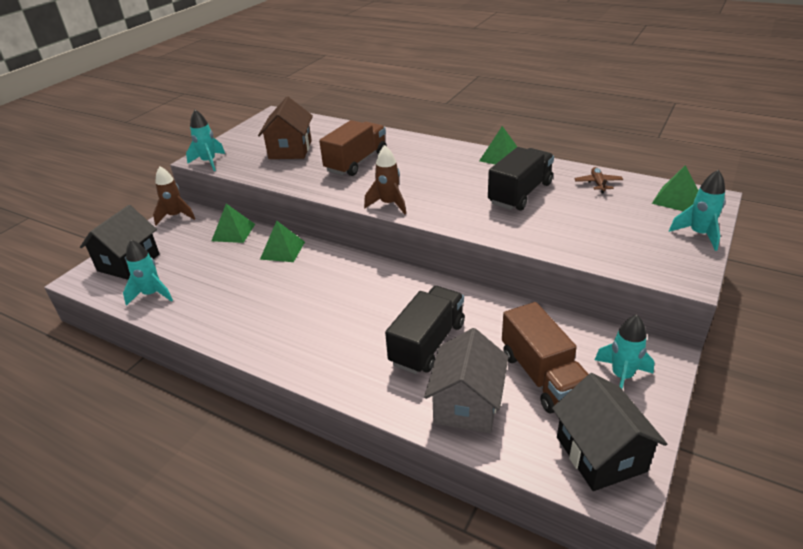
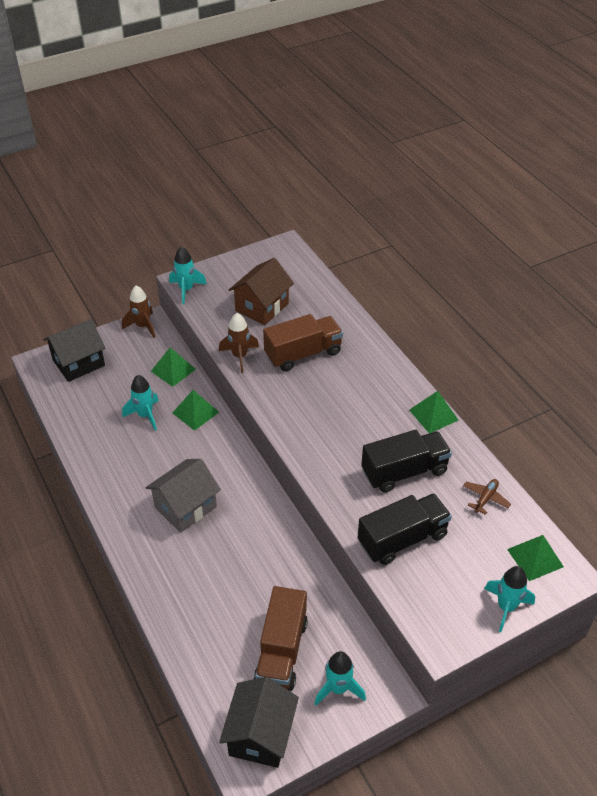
camera: 30 degrees right, 10 degrees up
(152, 294) = (75, 407): turquoise rocket -> turquoise rocket (145, 415)
(389, 204) = (285, 423): brown rocket -> brown rocket (240, 356)
(427, 343) = (227, 571): black truck -> black truck (402, 539)
(467, 404) = (209, 639): grey house -> grey house (185, 507)

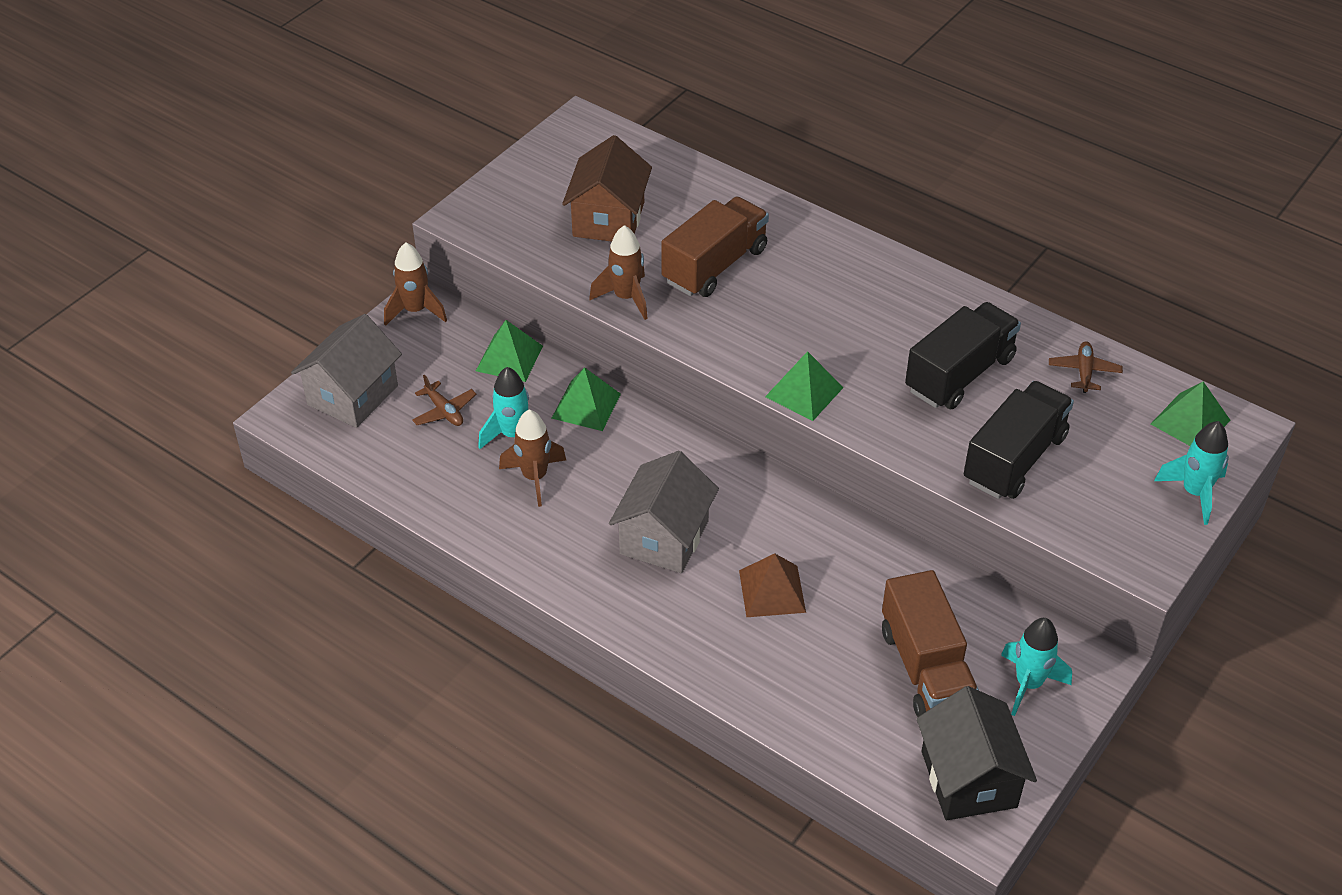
camera: 25 degrees left, 0 degrees up
(79, 363) = (352, 395): black house -> grey house
(119, 388) = (444, 411): none -> brown plane
(140, 444) = (535, 477): none -> brown rocket
(186, 290) = (476, 229): turquoise rocket -> none
(224, 564) = (772, 591): none -> brown pyramid
(433, 415) = (948, 289): green pyramid -> green pyramid (804, 392)

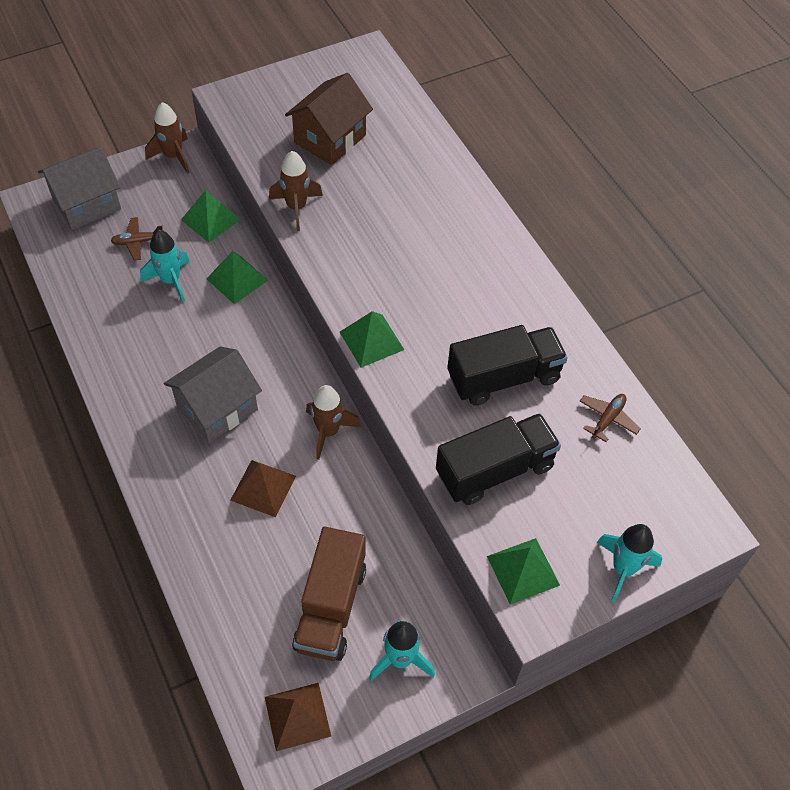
camera: 25 degrees right, 10 degrees up
(444, 411) = (138, 242): brown plane -> brown plane turned 90 degrees clockwise
(535, 477) = (162, 320): brown rocket -> brown rocket (328, 432)
(715, 265) = (380, 207): brown truck -> none
(968, 779) = (297, 716): black house -> brown pyramid
(1190, 422) = (666, 503): green pyramid -> green pyramid (523, 570)

